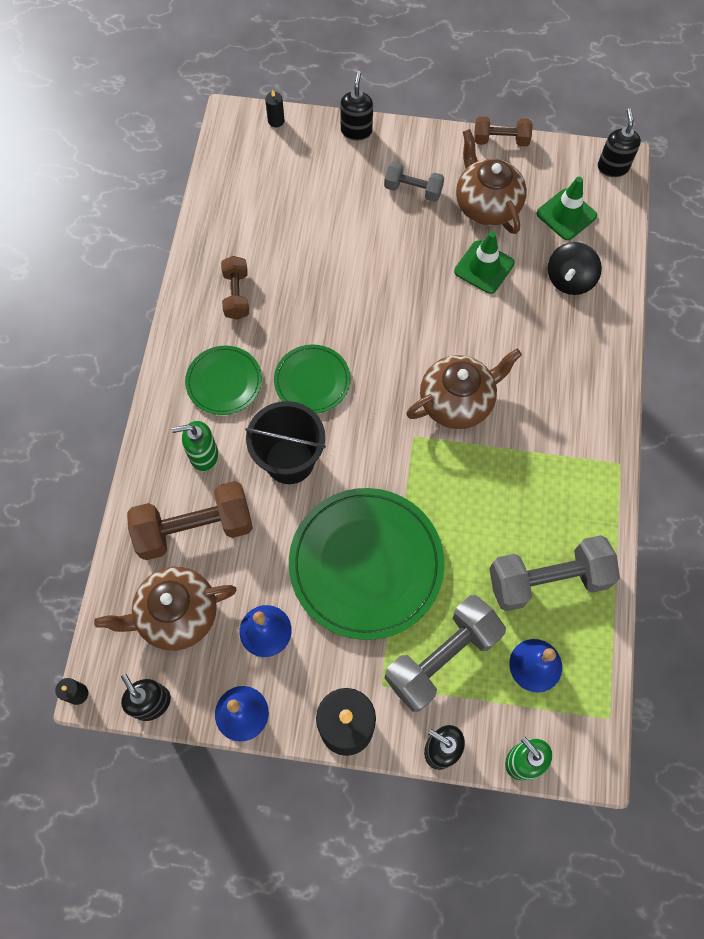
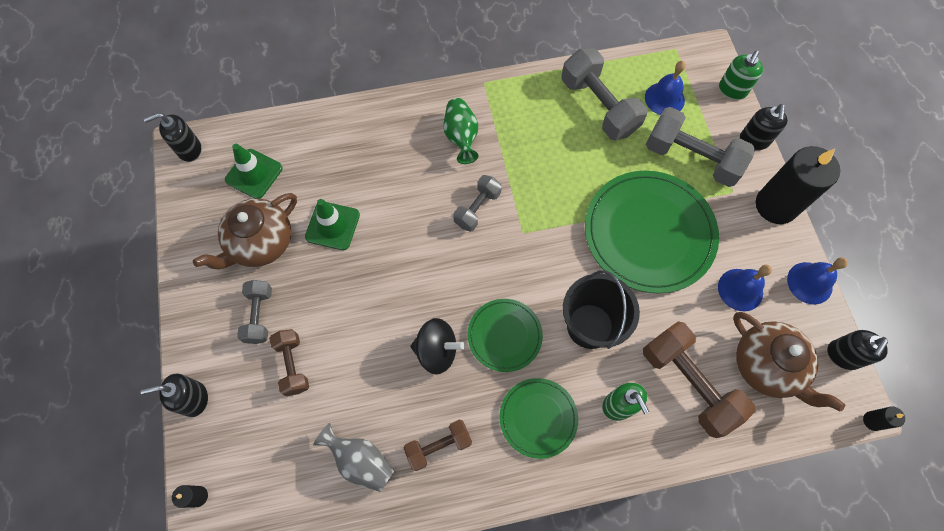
camera: 110 degrees left, 0 degrees up
(251, 235) = (361, 461): none -> grey vase
(457, 402) = (477, 208): brown teapot -> grey dumbbell
(500, 140) = (177, 252): brown dumbbell -> brown dumbbell (293, 365)
(551, 415) = (461, 137): none -> green vase
(569, 280) = (325, 155): black spinning top -> black spinning top (437, 351)

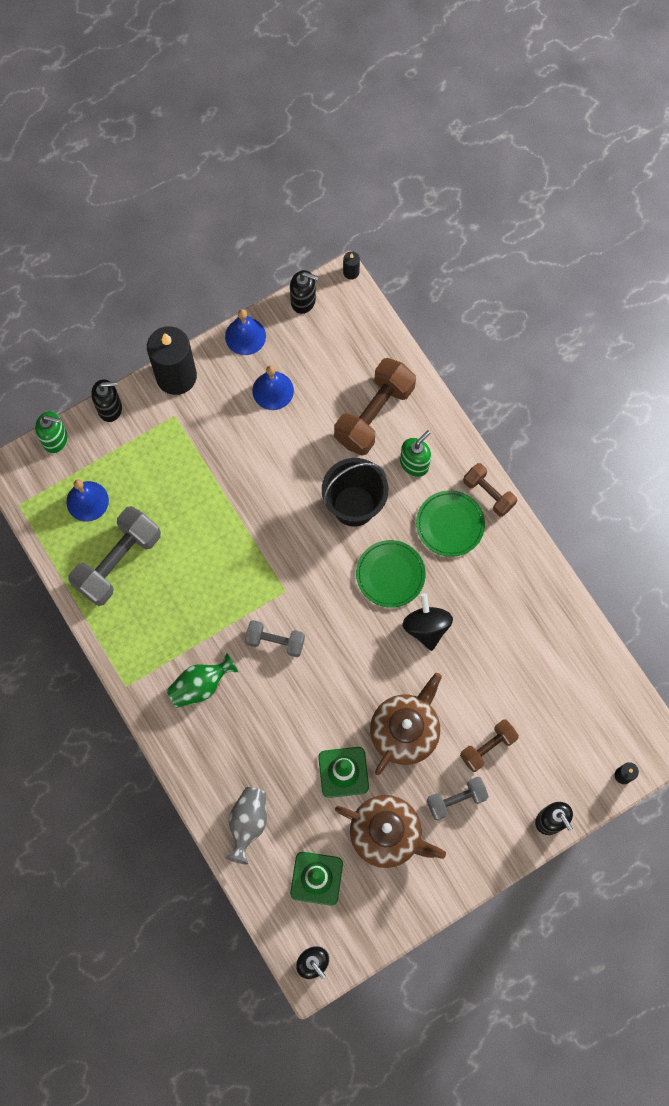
camera: 110 degrees left, 5 degrees up
(361, 461) = (541, 654): grey vase -> grey vase (248, 823)
(438, 446) = (504, 596): brown dumbbell -> brown dumbbell (488, 493)
(649, 233) = (244, 479): green plate -> none
(691, 158) = (150, 460): grey dumbbell -> none
(766, 366) = (335, 357): brown teapot -> brown teapot (405, 731)

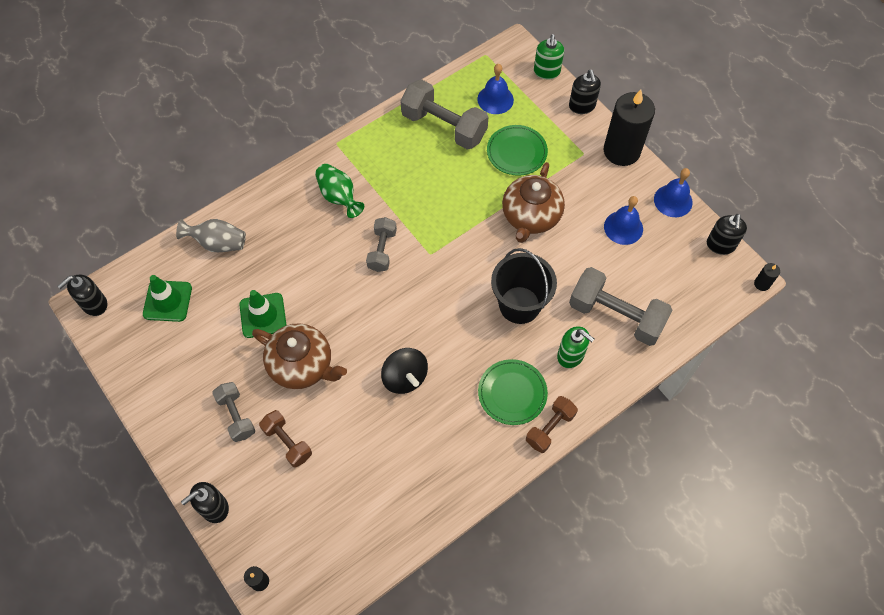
camera: 85 degrees right, 10 degrees down
(374, 414) = (616, 315): brown dumbbell -> grey dumbbell
(386, 834) = (205, 356): brown teapot -> brown teapot (530, 217)
(390, 574) = (454, 342): green plate -> green plate (516, 152)
(426, 627) = (405, 378): black spinning top -> black spinning top turned 75 degrees clockwise

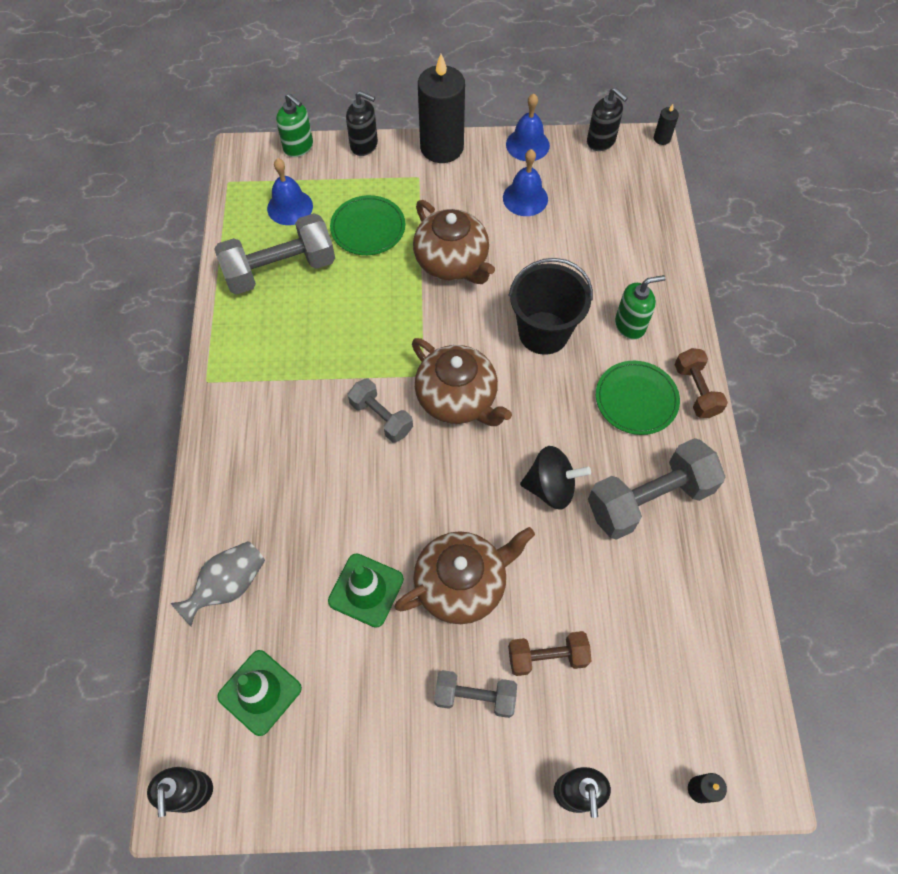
camera: 55 degrees left, 0 degrees up
(339, 196) = (278, 419): green vase -> none
(428, 284) = (457, 399): none -> brown teapot
(616, 315) = (614, 262): grey dumbbell -> grey dumbbell (649, 499)

